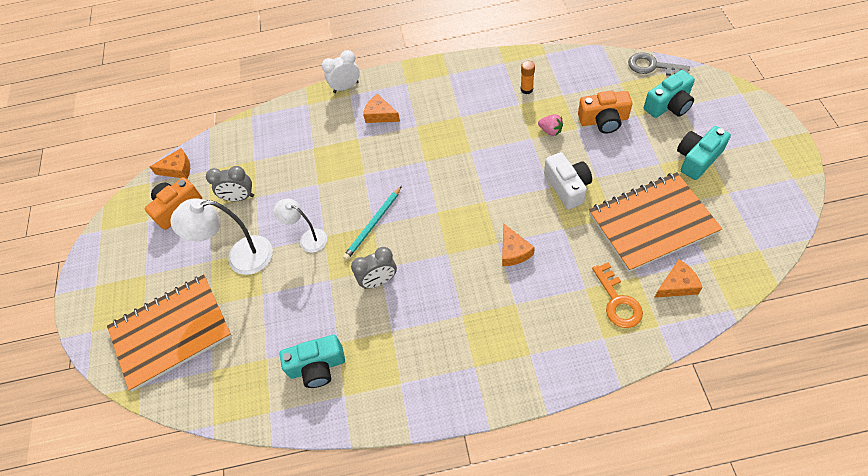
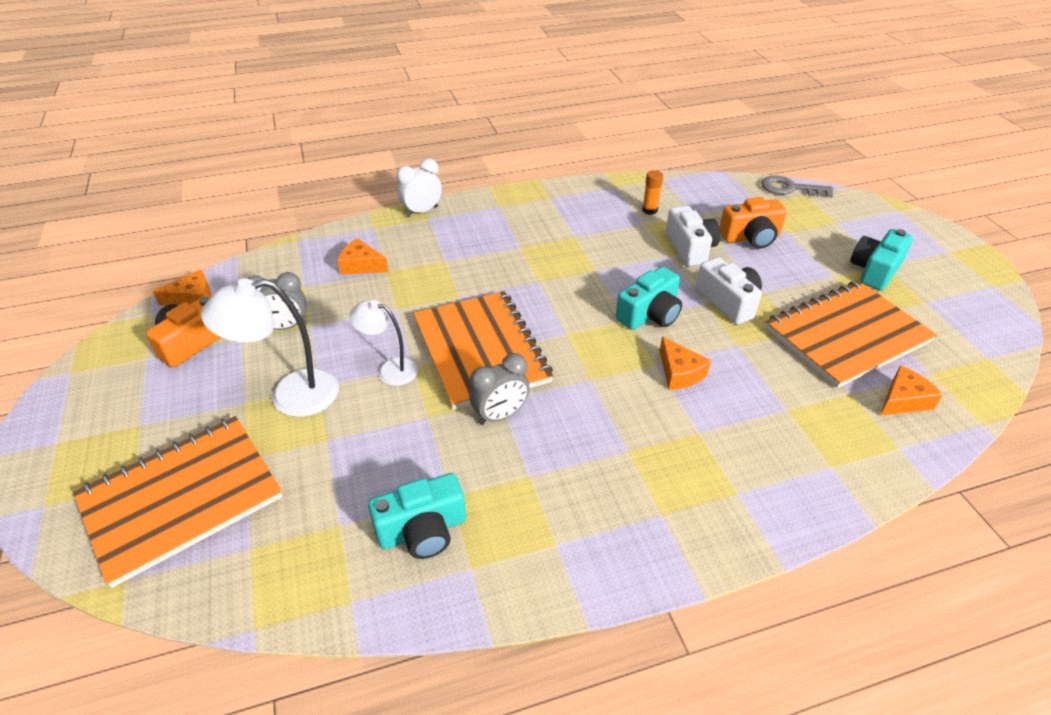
camera: 15 degrees left, 15 degrees down
(373, 224) = (480, 350): turquoise pencil -> orange notebook
(380, 115) = (471, 237): orange cheese -> orange cheese (361, 265)
(550, 131) = (690, 248): pink strawberry -> white camera
(618, 301) = (835, 422): orange key -> none
(668, 105) = (821, 222): turquoise camera -> turquoise camera (649, 314)

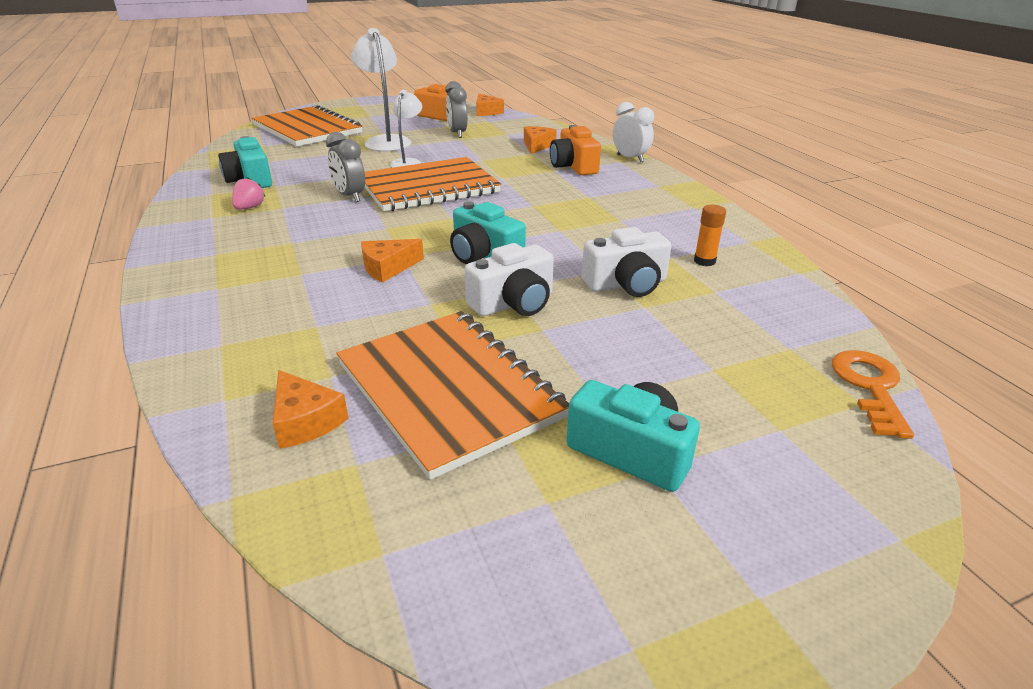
camera: 85 degrees right, 10 degrees down
(528, 509) = (249, 208): none -> pink strawberry
(751, 237) = (678, 332): orange camera -> orange camera (573, 166)
(790, 188) = (869, 387): grey key -> orange key

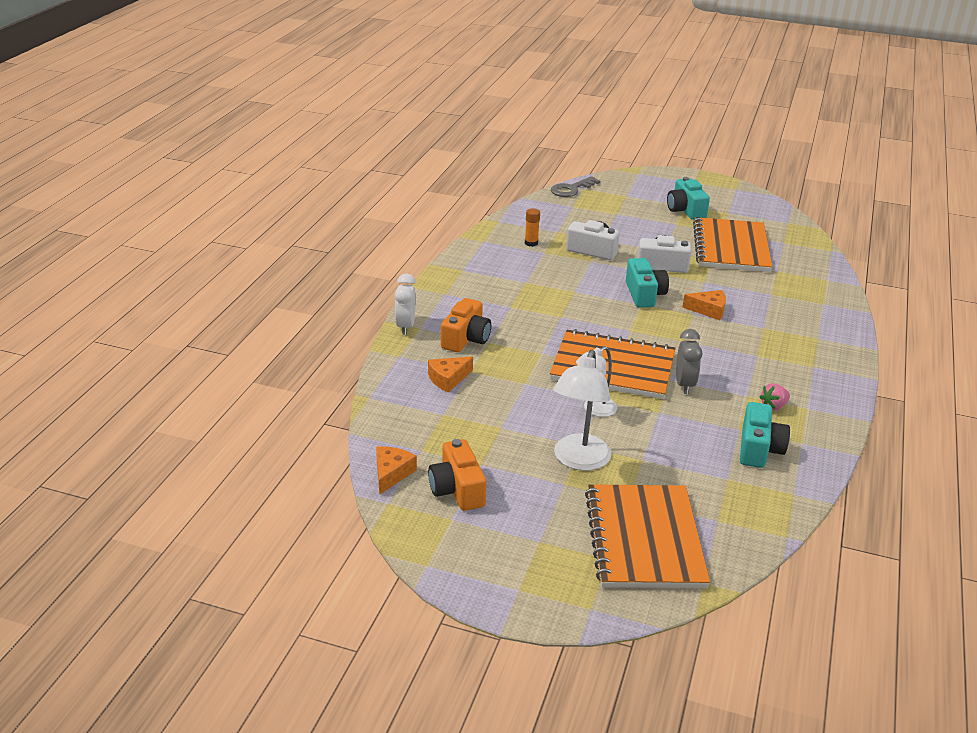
camera: 140 degrees left, 0 degrees up
(305, 421) = (796, 260): orange cheese -> none
(457, 134) = (490, 439): grey clock -> none
(869, 387) = (571, 189): orange key -> grey key

